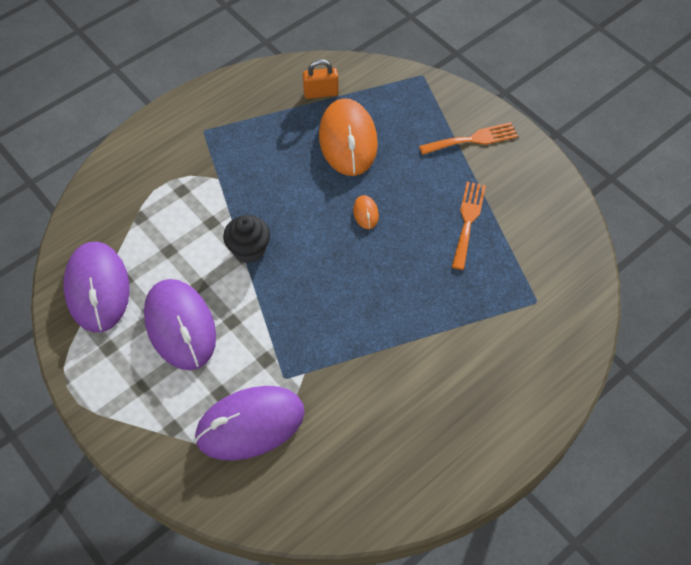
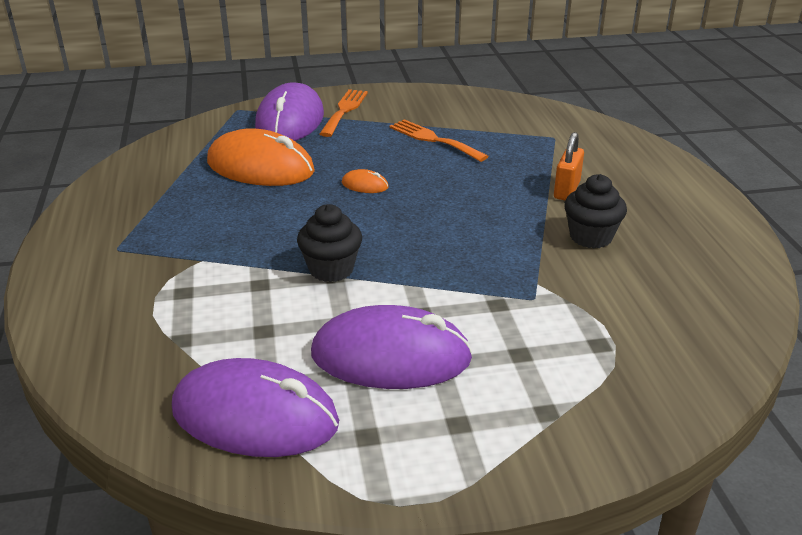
camera: 60 degrees left, 25 degrees down
(250, 424) = (582, 343): purple mouse -> purple mouse (290, 120)
(321, 93) = (178, 163): orange padlock -> orange padlock (566, 190)
(387, 385) = (591, 237): none -> black cupcake

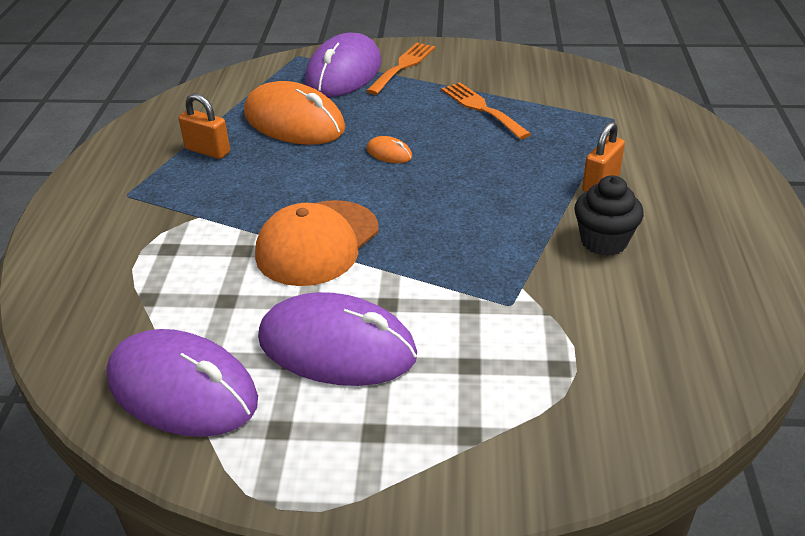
camera: 15 degrees right, 5 degrees up
(184, 201) = (207, 151): none -> orange padlock
(331, 269) = (317, 243): black cupcake -> orange cap

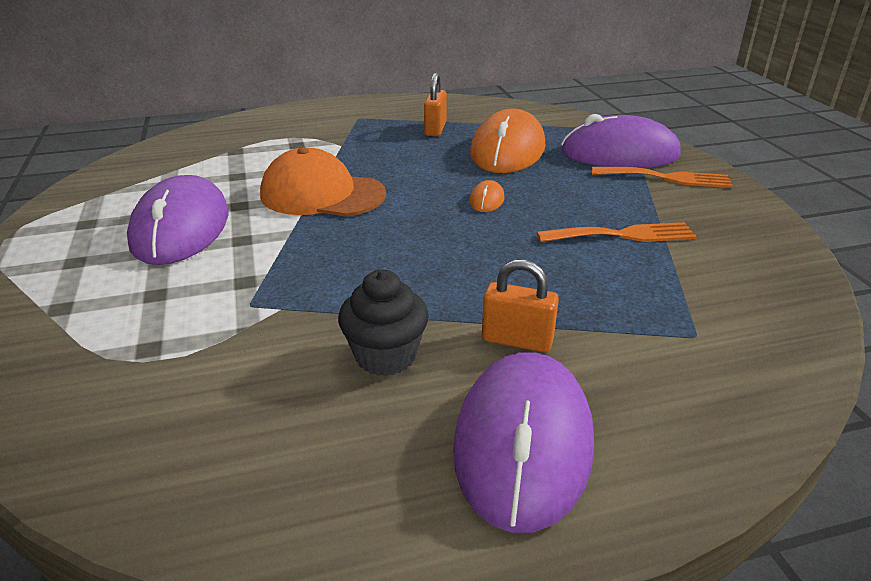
camera: 70 degrees right, 5 degrees down
(182, 389) = (135, 182): purple mouse -> purple mouse (523, 443)
(482, 108) = (623, 235): orange fork -> orange fork turned 45 degrees clockwise

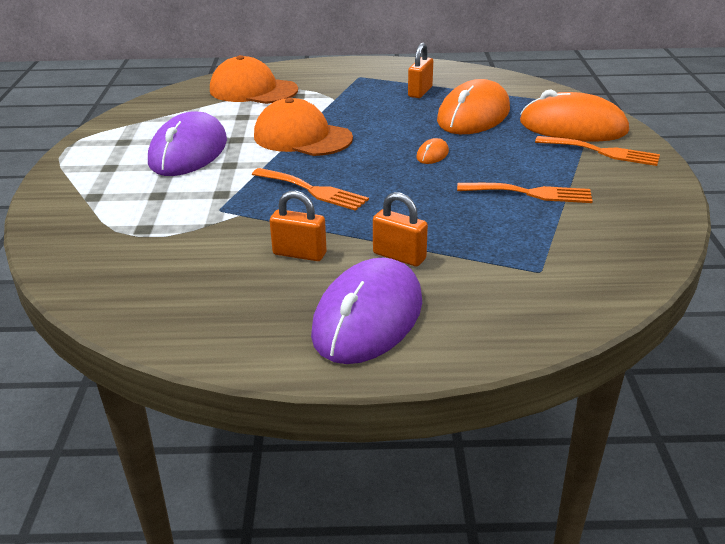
camera: 15 degrees right, 0 degrees up
(239, 143) = (253, 90): none -> orange cap
(365, 262) = (313, 190): none -> orange fork
(385, 356) = (299, 254): black cupcake -> orange padlock
(619, 153) = (573, 127): purple mouse -> orange mouse

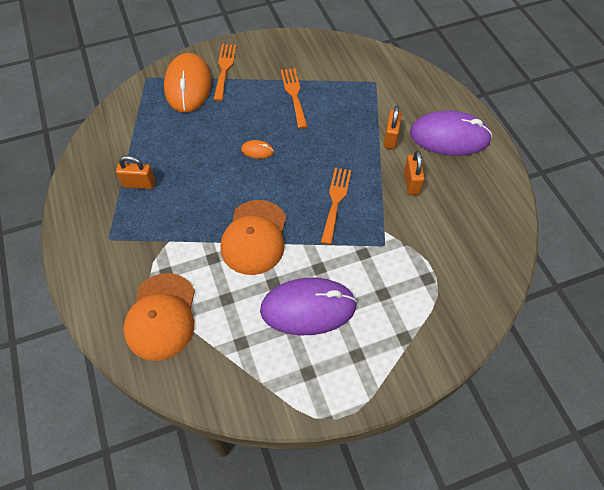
camera: 110 degrees left, 25 degrees up
(473, 115) = (181, 141): orange mouse -> none

